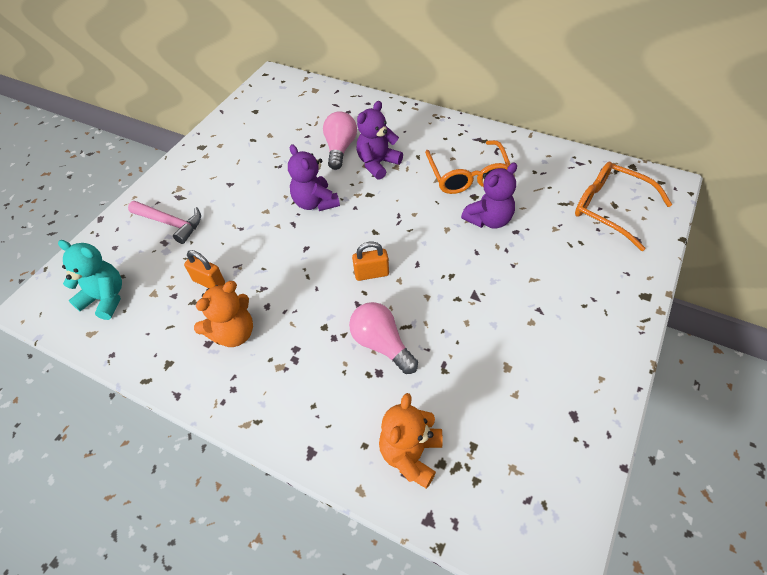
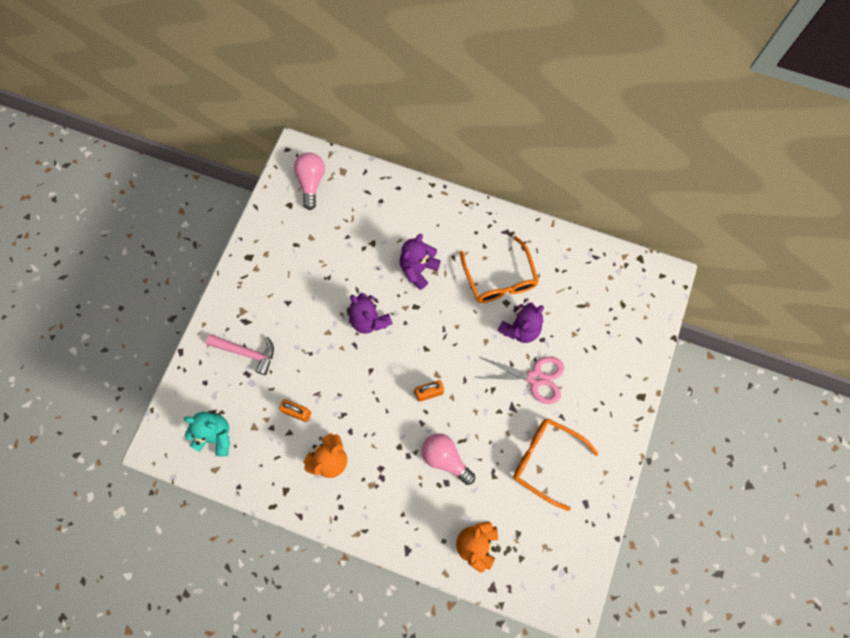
camera: 10 degrees left, 20 degrees up
(340, 149) = (381, 252): pink light bulb -> pink light bulb (311, 182)
(505, 267) = (535, 378): none -> pink scissors
(611, 209) = (619, 309): orange glasses -> orange glasses (546, 460)

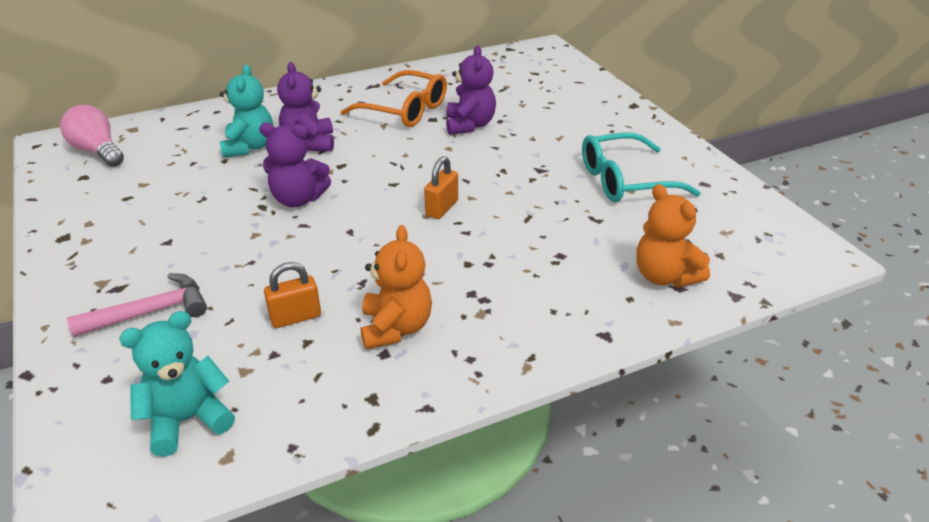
camera: 45 degrees left, 35 degrees down
(385, 245) = (249, 147): none -> turquoise teddy bear
(445, 458) = (531, 239): pink light bulb -> none
(535, 378) = (531, 143): pink scissors -> none
(546, 460) = (626, 180): orange glasses -> turquoise glasses

